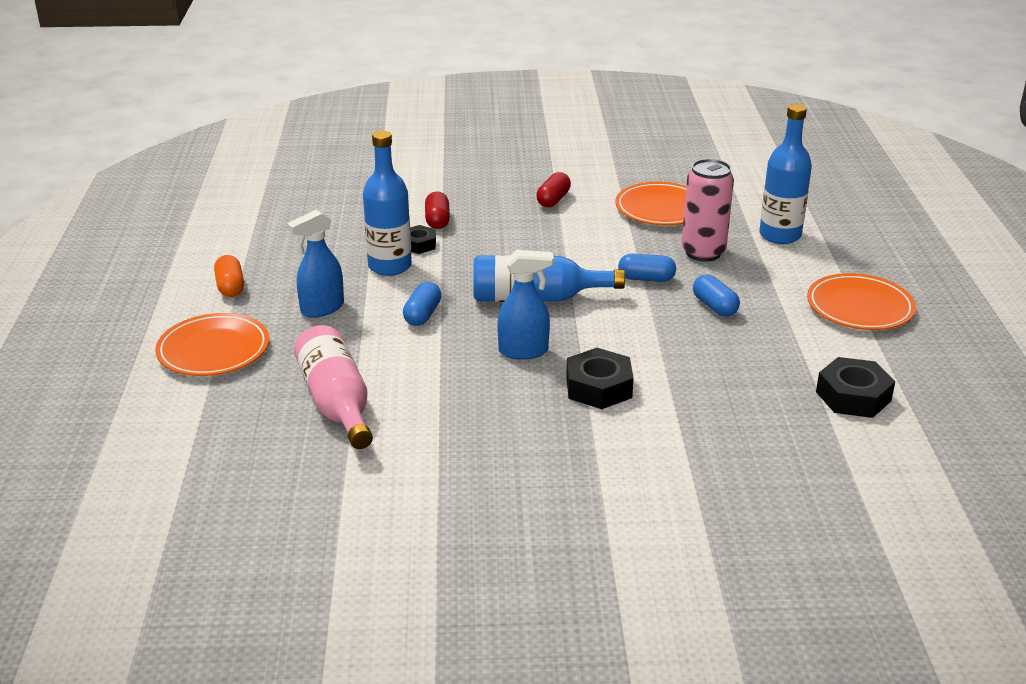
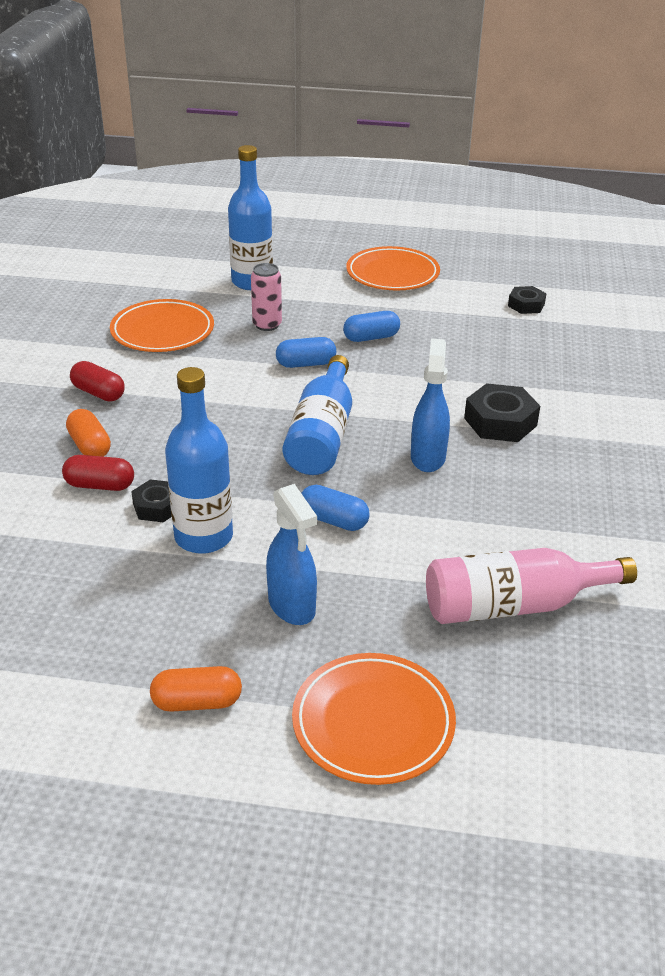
camera: 80 degrees left, 5 degrees up
(483, 209) = (90, 446): none -> orange capsule
(646, 278) = (306, 364): blue capsule -> blue capsule turned 60 degrees clockwise
(703, 252) = (267, 325): pink can -> pink can, size x0.64
(853, 396) = (526, 305): black nut -> black nut, size x0.62

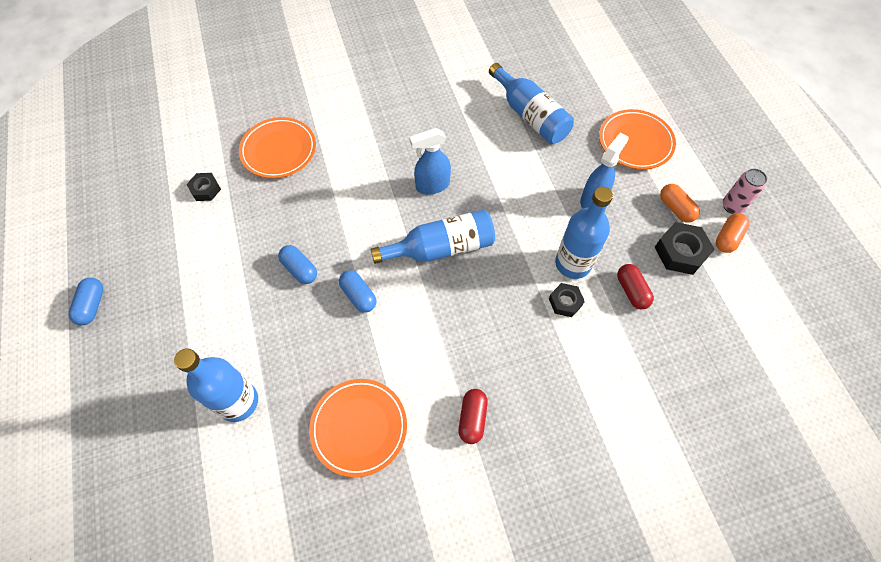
camera: 115 degrees left, 25 degrees up
(90, 446) = (535, 381): orange capsule -> orange capsule (727, 238)
(100, 485) = (568, 347): red capsule -> red capsule (631, 291)
(267, 325) = (312, 350): pink can -> pink can (732, 206)
(333, 520) = (518, 208): blue capsule -> blue capsule (92, 305)
(392, 274) = (181, 295): orange plate -> orange plate (279, 150)
(500, 422) = (374, 162): black nut -> black nut (680, 252)
(514, 605) = (530, 115): pink bottle -> blue bottle

